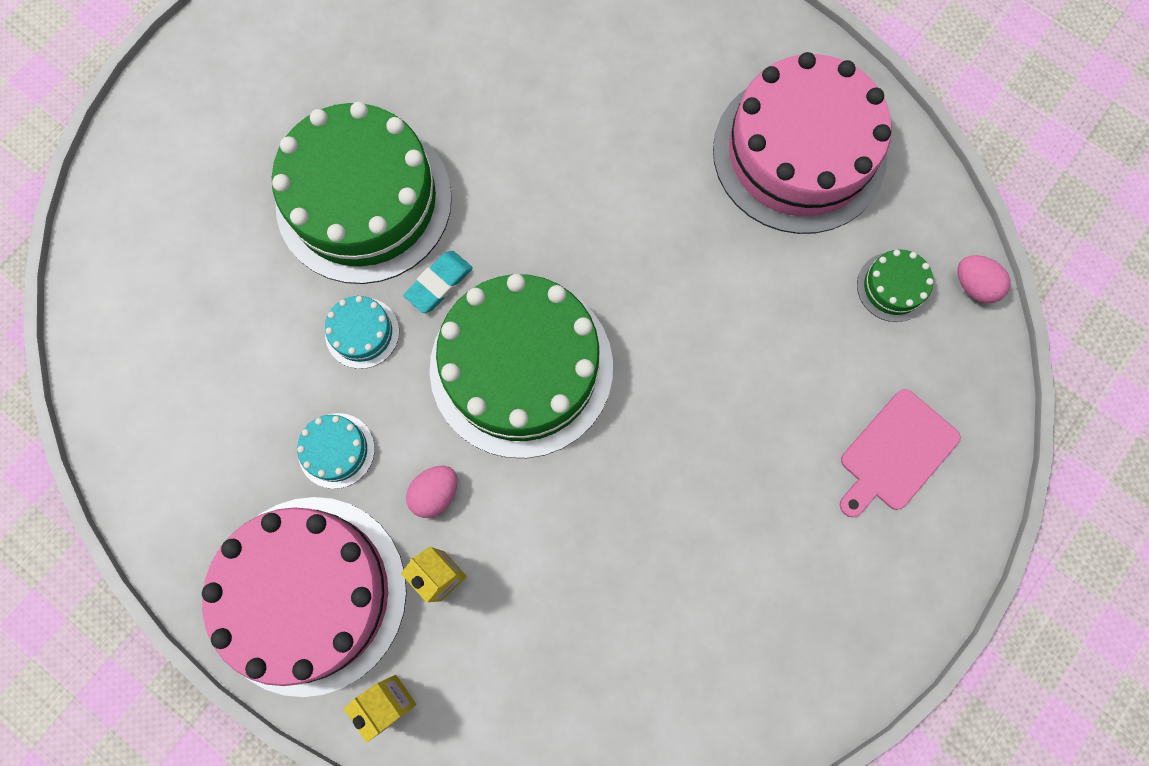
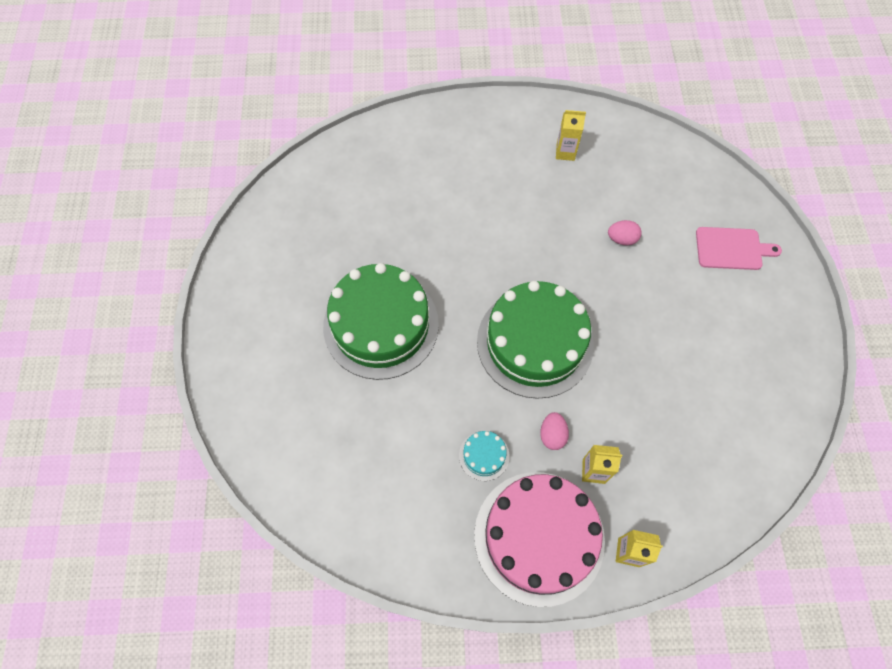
camera: 40 degrees left, 10 degrees down
(362, 333) = (441, 388): turquoise cake -> none
(439, 283) = (457, 335): turquoise eraser -> none
(799, 153) = (565, 152): pink cake -> yellow carton
(893, 287) = (661, 179): green cake -> none
(895, 453) = (732, 249): pink cutting board -> pink cutting board turned 90 degrees counterclockwise
(974, 285) = (692, 154): pink egg -> pink egg (622, 239)

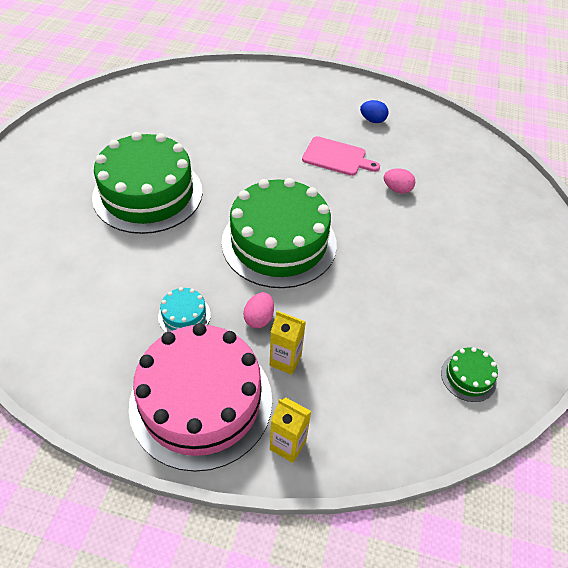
camera: 15 degrees right, 15 degrees down
(565, 152) = (372, 120): yellow carton -> blue egg
(732, 249) = (501, 222): pink cutting board -> pink cutting board (337, 157)
(753, 433) = (468, 377): none -> green cake

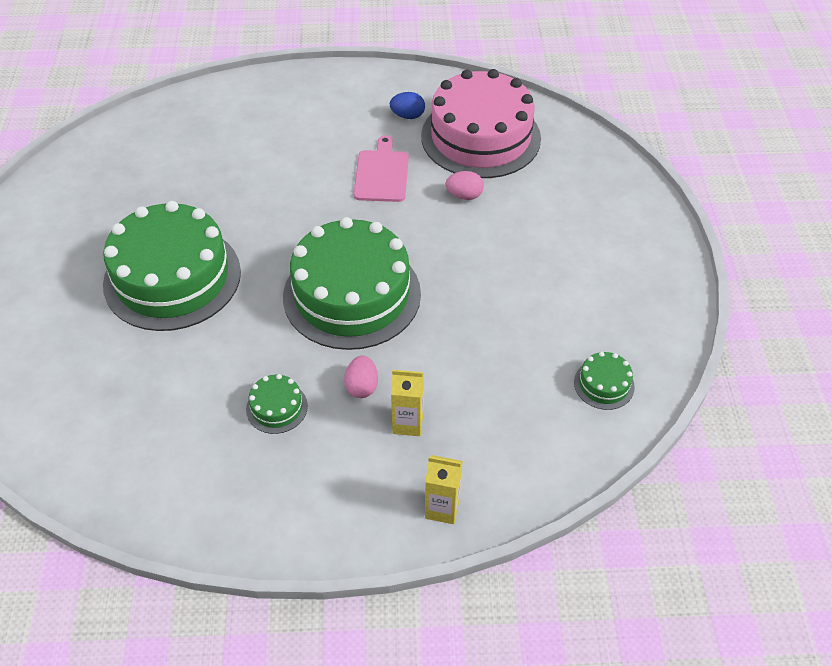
camera: 15 degrees left, 0 degrees up
(184, 316) = (276, 407): turquoise cake -> green cake
(201, 401) = (333, 492): pink cake -> pink cake (480, 137)
(337, 157) = (381, 173): pink cutting board -> pink cutting board turned 90 degrees counterclockwise

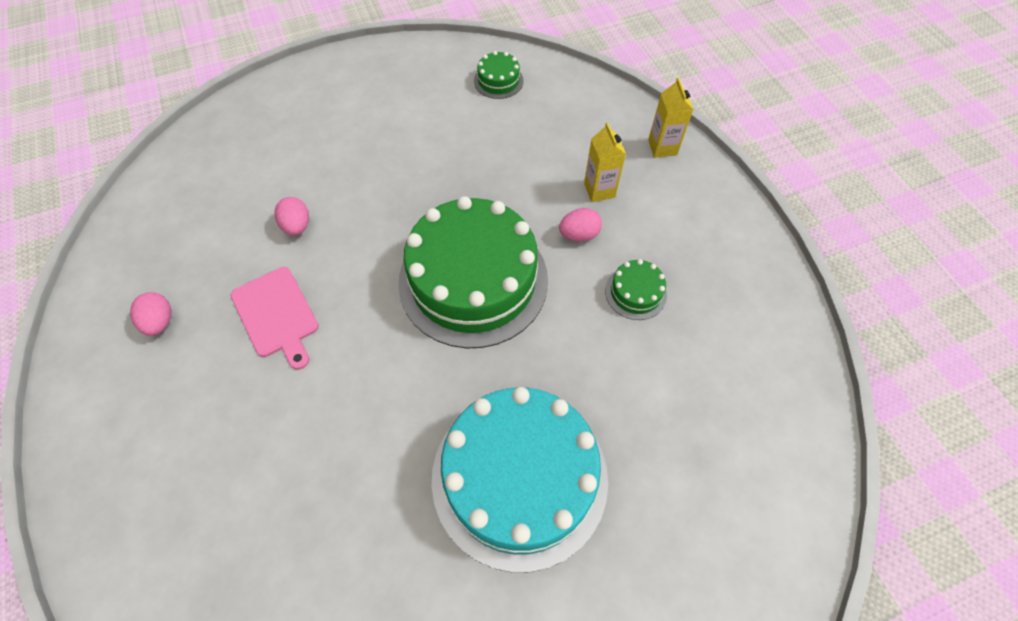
camera: 110 degrees left, 10 degrees up
(172, 277) = (519, 477): green cake -> turquoise cake
(381, 173) = (277, 315): pink cutting board -> pink cutting board turned 105 degrees counterclockwise
(407, 116) = (160, 322): blue egg -> pink egg
(480, 137) = (193, 236): pink cake -> none

